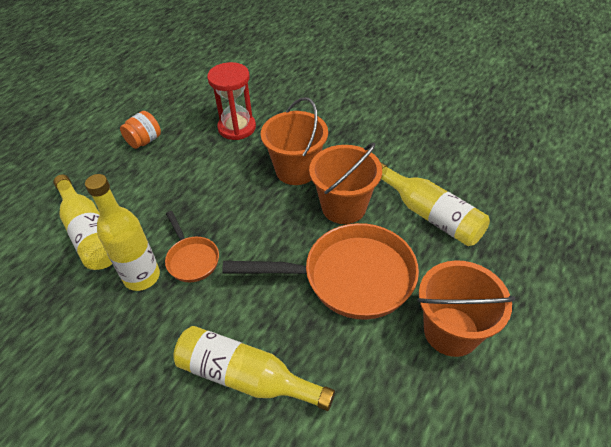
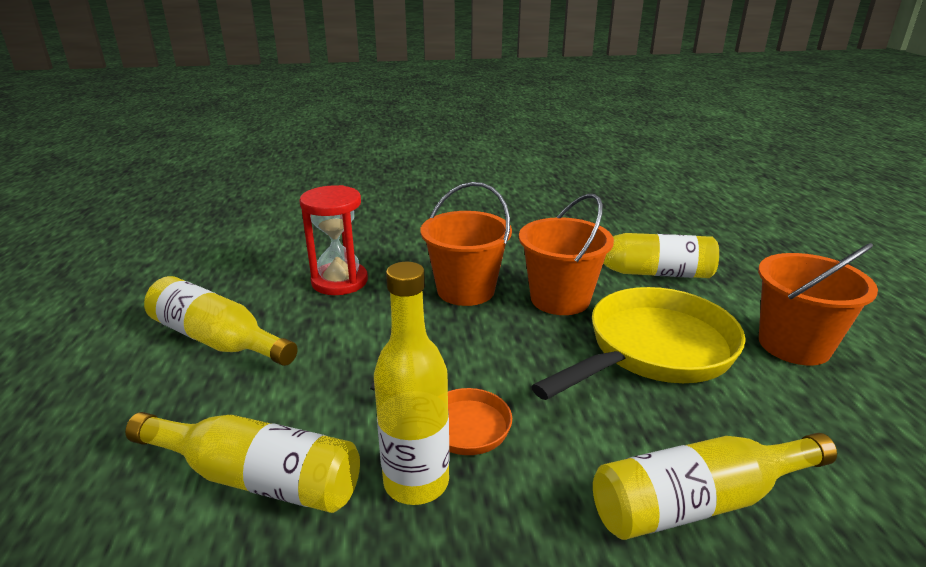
camera: 40 degrees left, 20 degrees down
(144, 141) = (217, 340): orange jar -> yellow bottle
(349, 277) = (653, 350): orange pan -> yellow pan

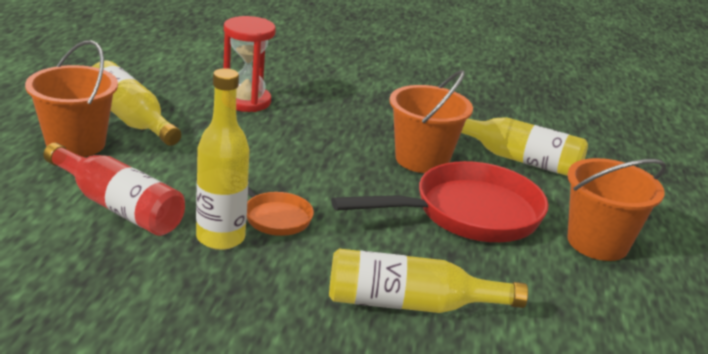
camera: 15 degrees right, 0 degrees up
(257, 478) = (118, 206): yellow bottle -> red bottle
(466, 290) = (346, 133): orange bucket -> orange bucket (76, 144)
(653, 350) = (468, 214): yellow pan -> red pan

